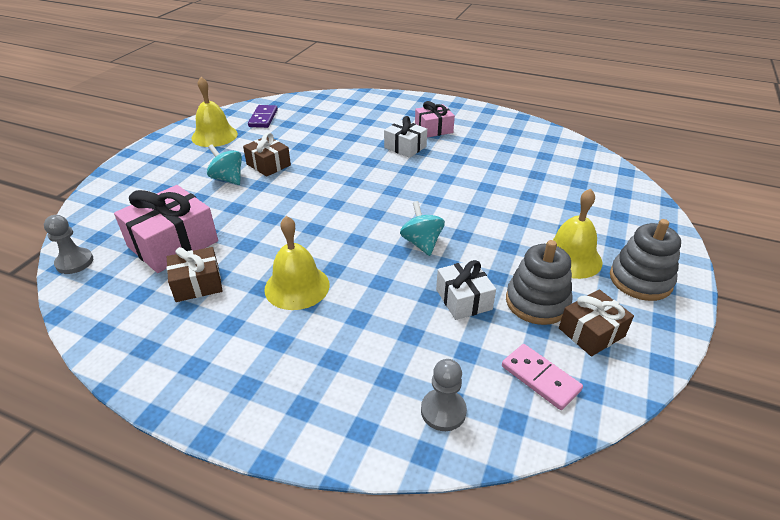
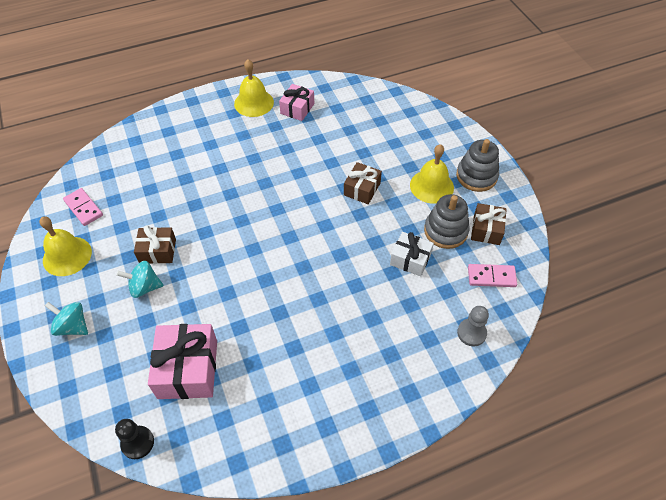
camera: 45 degrees left, 15 degrees up
(74, 262) = (137, 443): grey pawn -> black pawn
(197, 284) = (250, 380): brown gift -> brown gift (362, 189)
(263, 118) = (83, 208): purple domino -> pink domino
(297, 286) = (313, 328): yellow bell -> yellow bell (254, 103)
(405, 147) = (238, 162): white gift -> none
(421, 243) = (345, 238): turquoise spinning top -> turquoise spinning top (73, 326)
(433, 129) = (237, 130): pink gift -> pink gift (297, 108)

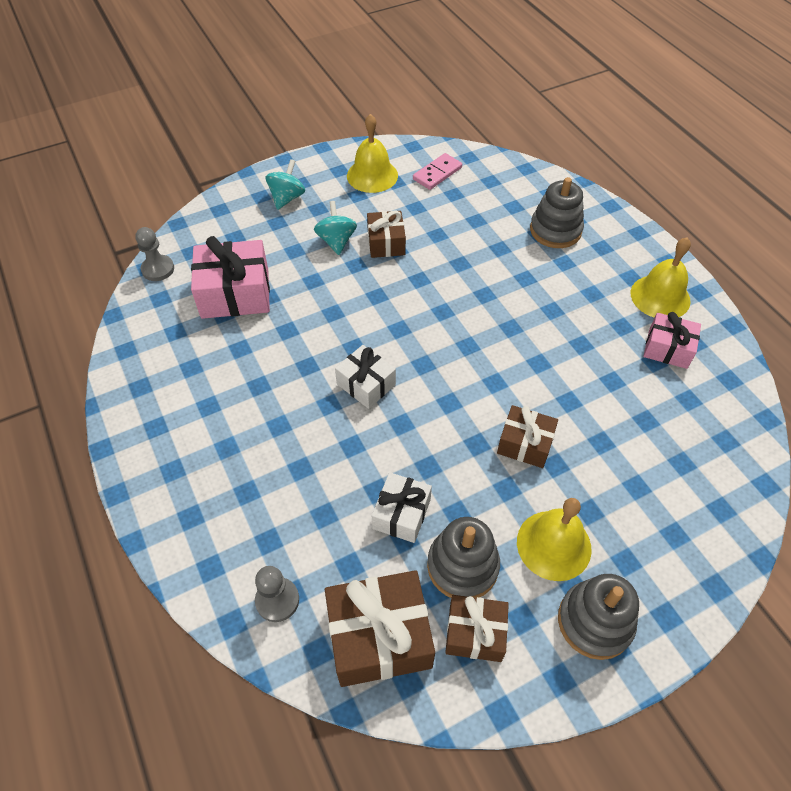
camera: 85 degrees right, 0 degrees up
(137, 443) = (158, 269): black pawn -> grey pawn
(176, 144) = (555, 230): none -> grey stacking toy
(303, 273) = (366, 384): none -> white gift
(491, 277) = (379, 636): pink domino -> brown gift

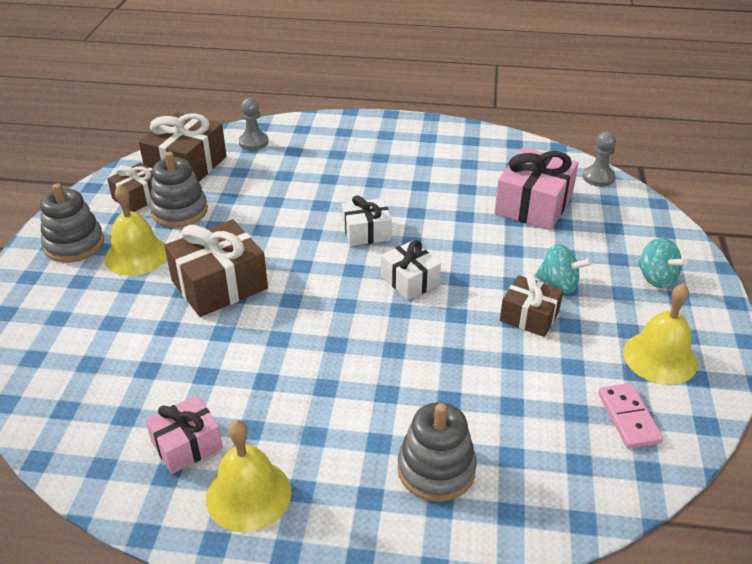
camera: 125 degrees right, 15 degrees down
(401, 514) = (244, 203): white gift -> white gift (410, 280)
(525, 444) = (219, 284): brown gift -> brown gift, size x1.64

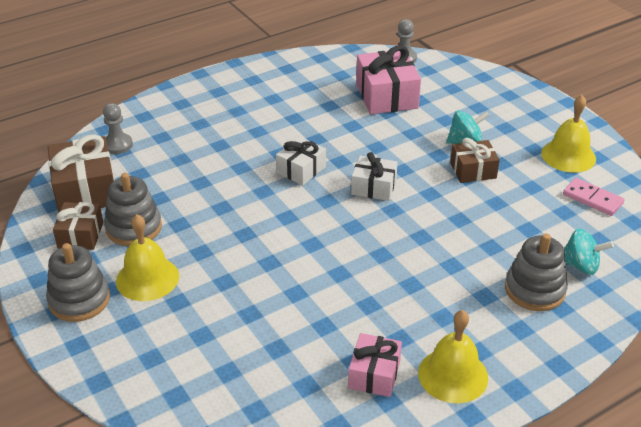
camera: 40 degrees left, 0 degrees up
(219, 284) = (246, 262): brown gift -> none
(656, 278) = (512, 109): turquoise spinning top -> turquoise spinning top (580, 266)

